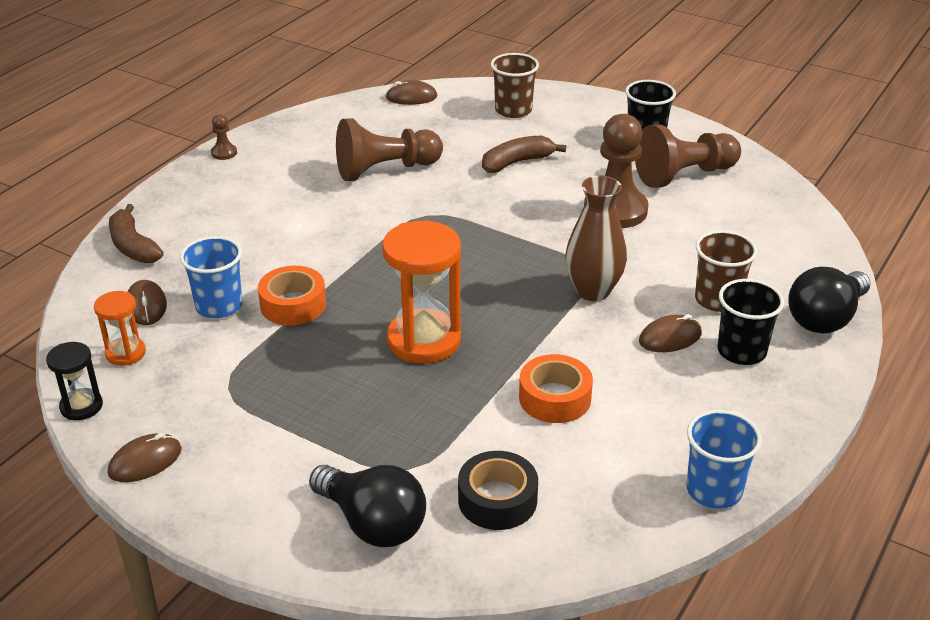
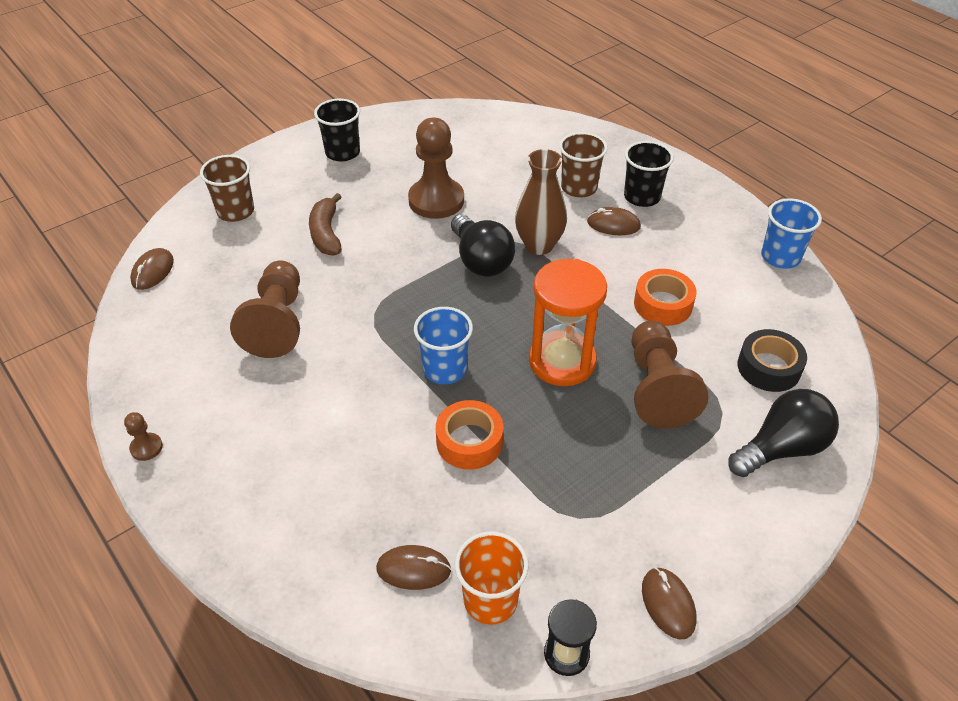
camera: 70 degrees left, 10 degrees up
(125, 353) = (490, 600): orange hourglass -> orange cup
(133, 246) = (290, 566): brown banana -> none
(219, 306) = (444, 503): blue cup -> blue cup (445, 369)
(670, 337) = (613, 224): brown mouse -> brown mouse turned 75 degrees counterclockwise
(684, 175) = (409, 150): brown pawn -> brown pawn (657, 388)
(825, 318) = (620, 149): black light bulb -> black light bulb (481, 260)

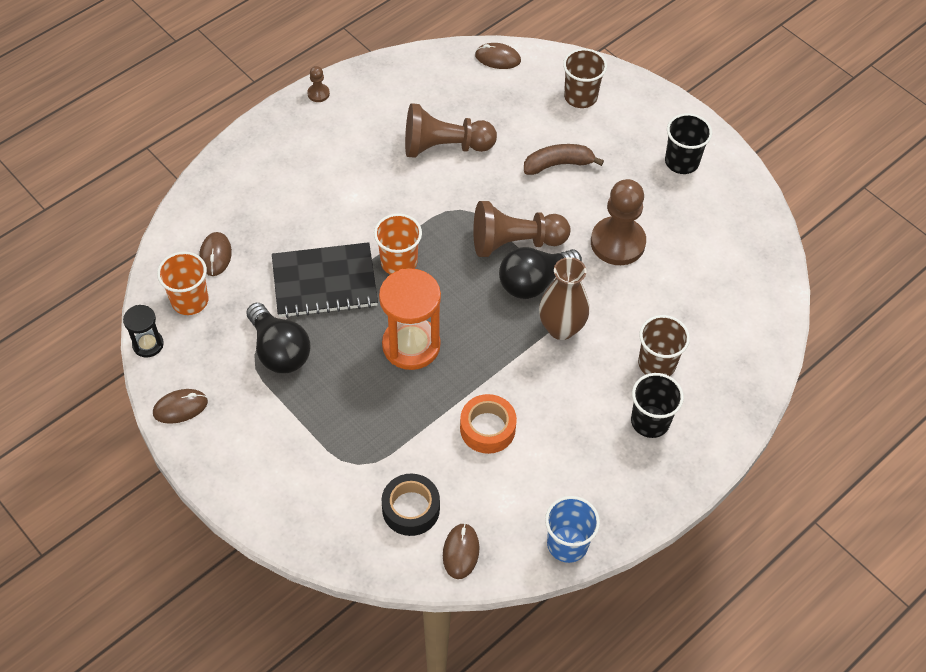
camera: 85 degrees right, 10 degrees up
(445, 369) = (399, 262): blue cup -> orange cup
(469, 441) = (324, 282): orange tape -> black notebook
(613, 224) = (600, 393): brown mouse -> brown mouse (460, 552)
(657, 388) = (383, 416): brown pawn -> brown pawn (515, 242)
(781, 448) = (318, 505): black light bulb -> black light bulb (279, 350)

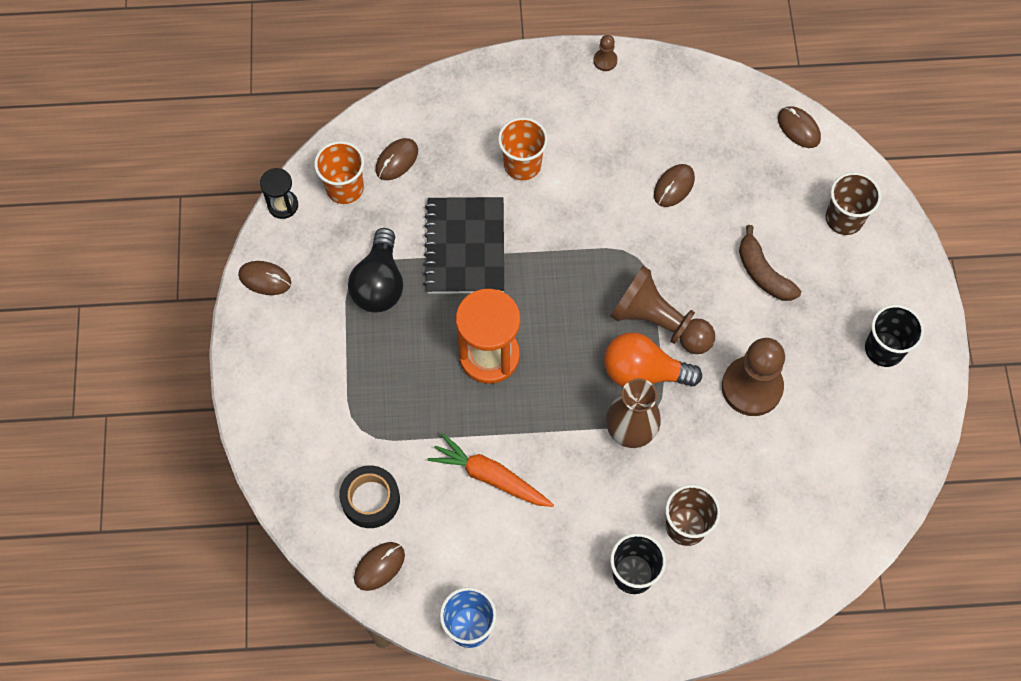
camera: 40 degrees right, 10 degrees up
(324, 282) = (465, 247): black notebook -> black notebook turned 60 degrees clockwise
(399, 262) = (542, 271): orange cup -> orange cup (522, 164)
(444, 147) = (674, 186): brown pawn -> brown mouse
(487, 428) = (490, 476): orange tape -> orange carrot
(534, 282) = (643, 372): black light bulb -> orange light bulb
(558, 164) = (763, 273): brown banana -> brown banana turned 150 degrees counterclockwise

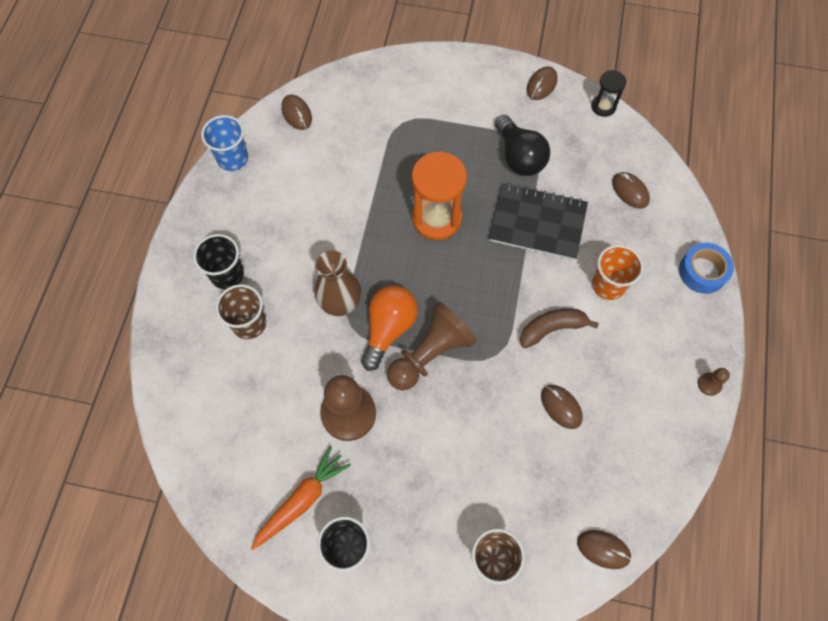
camera: 105 degrees right, 0 degrees up
(345, 188) = (610, 150): orange cup -> none
(370, 499) = (347, 118): black tape -> none
(379, 284) = (519, 157): black light bulb -> black light bulb turned 135 degrees counterclockwise
(479, 79) = (702, 272): none -> blue tape
(490, 476) = (338, 196): orange carrot -> orange carrot (302, 500)
(763, 273) = (454, 460): brown banana -> brown banana (552, 329)
(798, 128) = (603, 549): brown mouse -> brown mouse turned 45 degrees clockwise

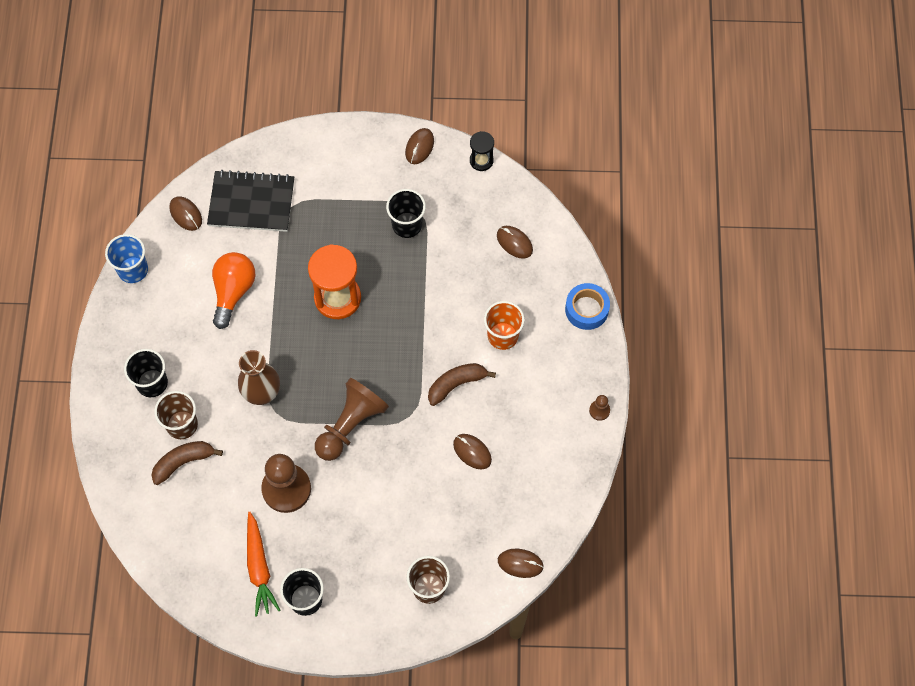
camera: 10 degrees left, 0 degrees up
(242, 364) = (183, 462): none -> brown banana
(302, 500) = (259, 568): orange carrot -> orange carrot turned 135 degrees clockwise
(388, 329) = (310, 408): orange light bulb -> orange light bulb (233, 291)
(519, 157) = (407, 225): black light bulb -> black cup
(537, 223) = (432, 287): black notebook -> black notebook (251, 202)

